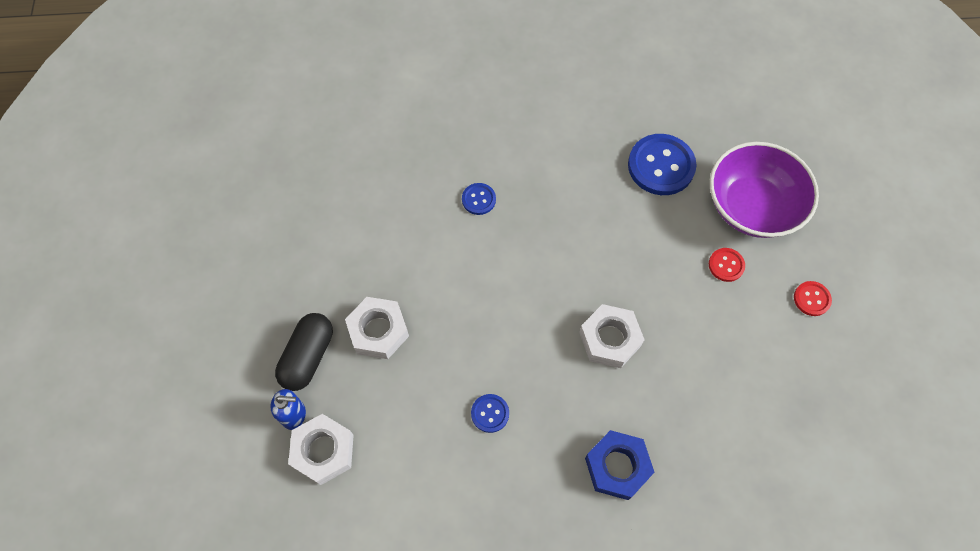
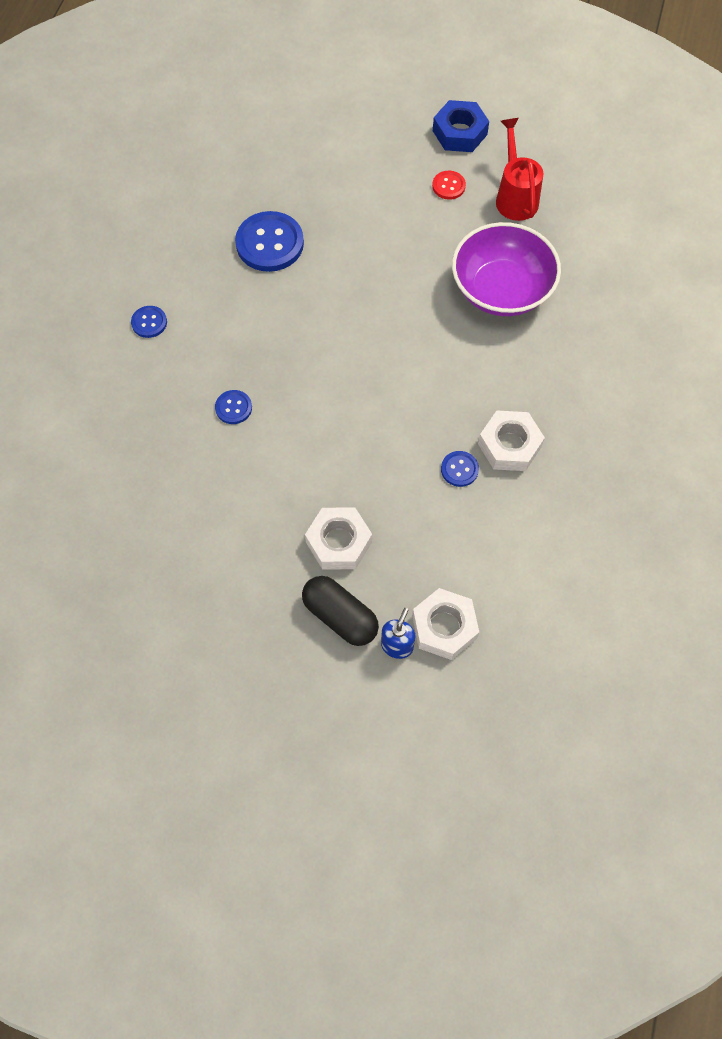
camera: 70 degrees left, 0 degrees up
(535, 105) = (149, 322): none -> blue button
(609, 339) = (425, 348): white nut -> white nut (509, 445)
(617, 467) = (543, 385): blue nut -> blue nut (459, 132)
(726, 265) = (392, 233): red button -> none
(752, 206) = (343, 191): purple bowl -> purple bowl (501, 290)
(835, 368) = (515, 196): none -> red watering can

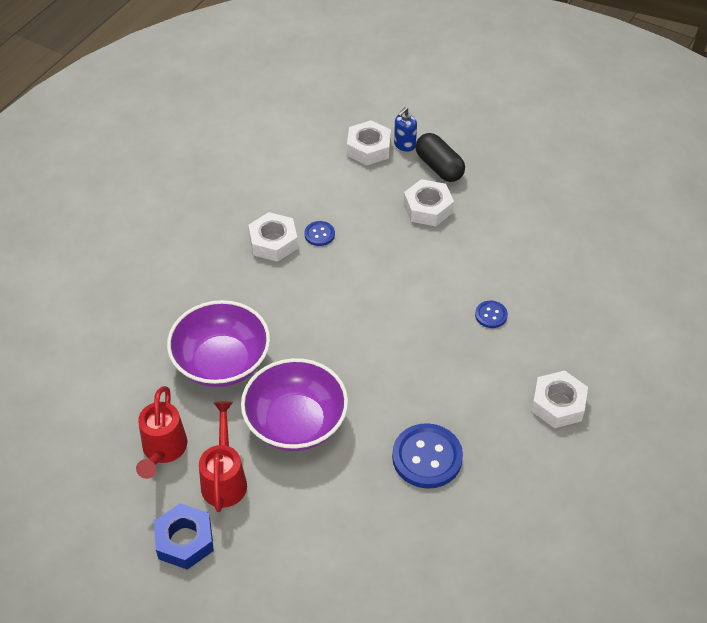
camera: 165 degrees left, 15 degrees down
(149, 322) = (558, 404): blue button -> white nut
(403, 247) = (296, 423): none -> purple bowl
(448, 186) = (224, 478): red button -> red watering can

